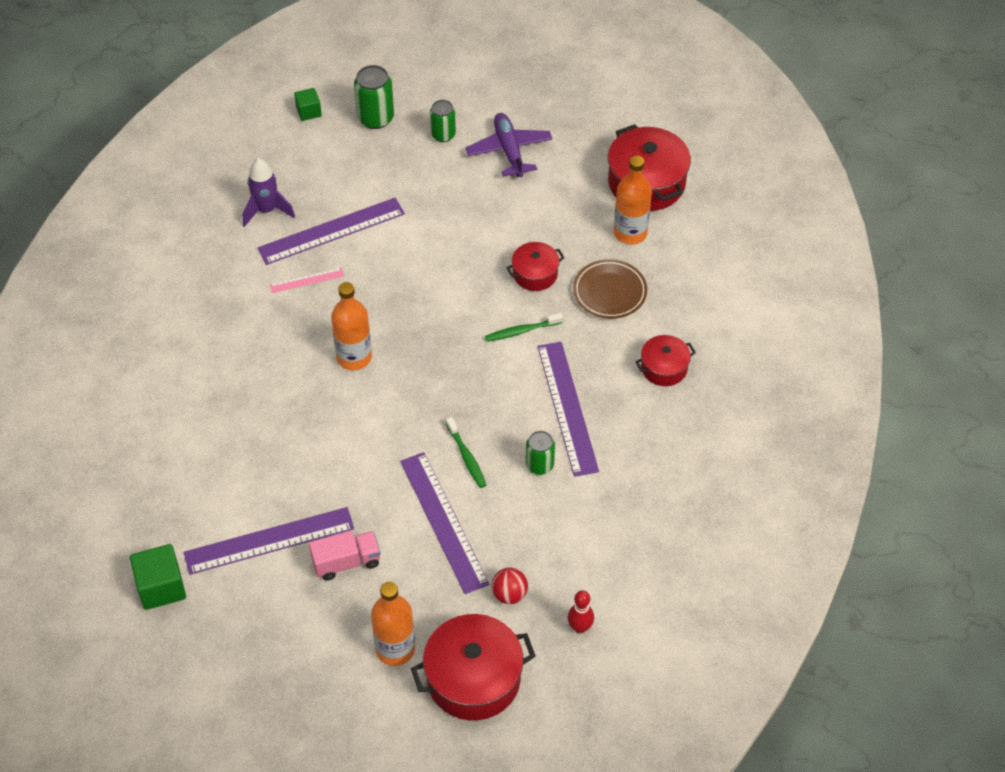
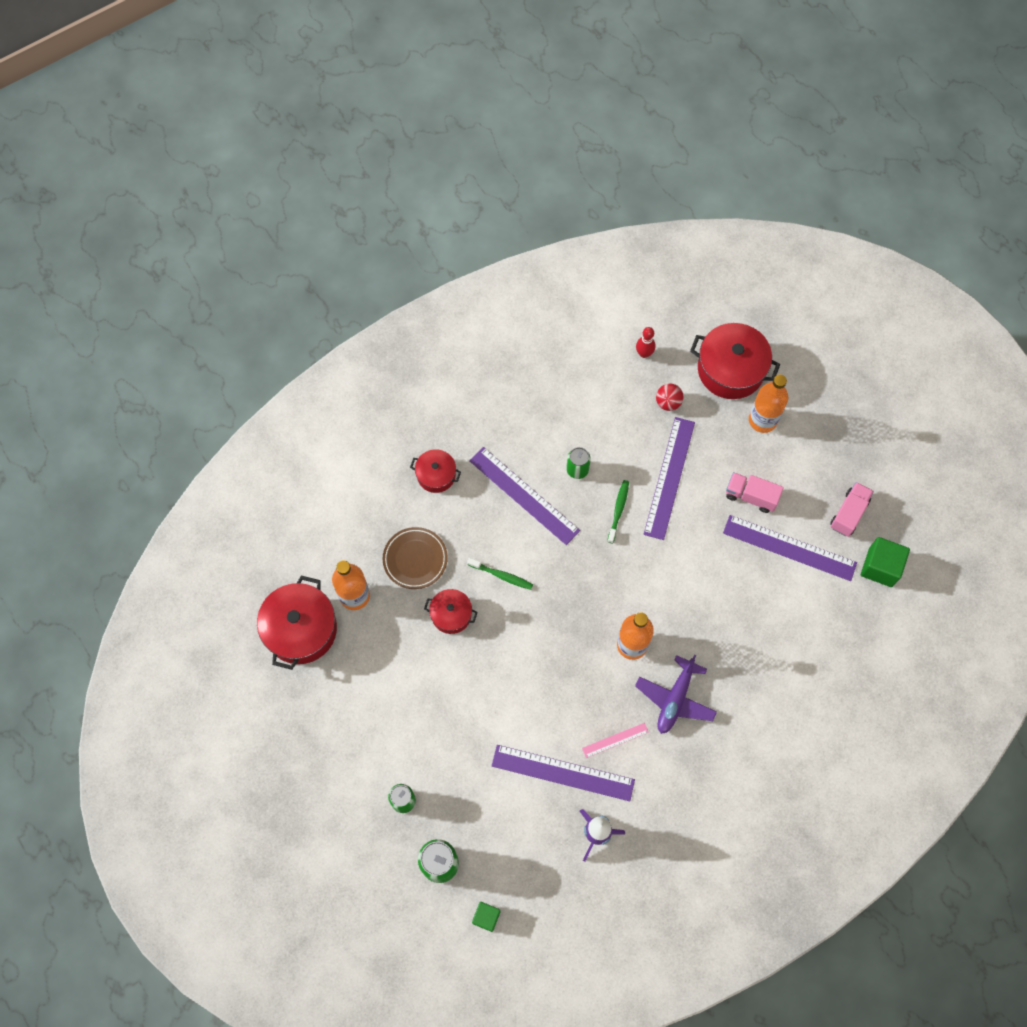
camera: 140 degrees left, 15 degrees up
(231, 617) = (849, 513): none -> pink truck
(306, 280) = (615, 740): pink ruler -> pink ruler turned 45 degrees counterclockwise
(509, 150) = (369, 742): purple plane -> purple plane (675, 699)
(567, 408) = (524, 495): purple ruler -> purple ruler turned 75 degrees counterclockwise

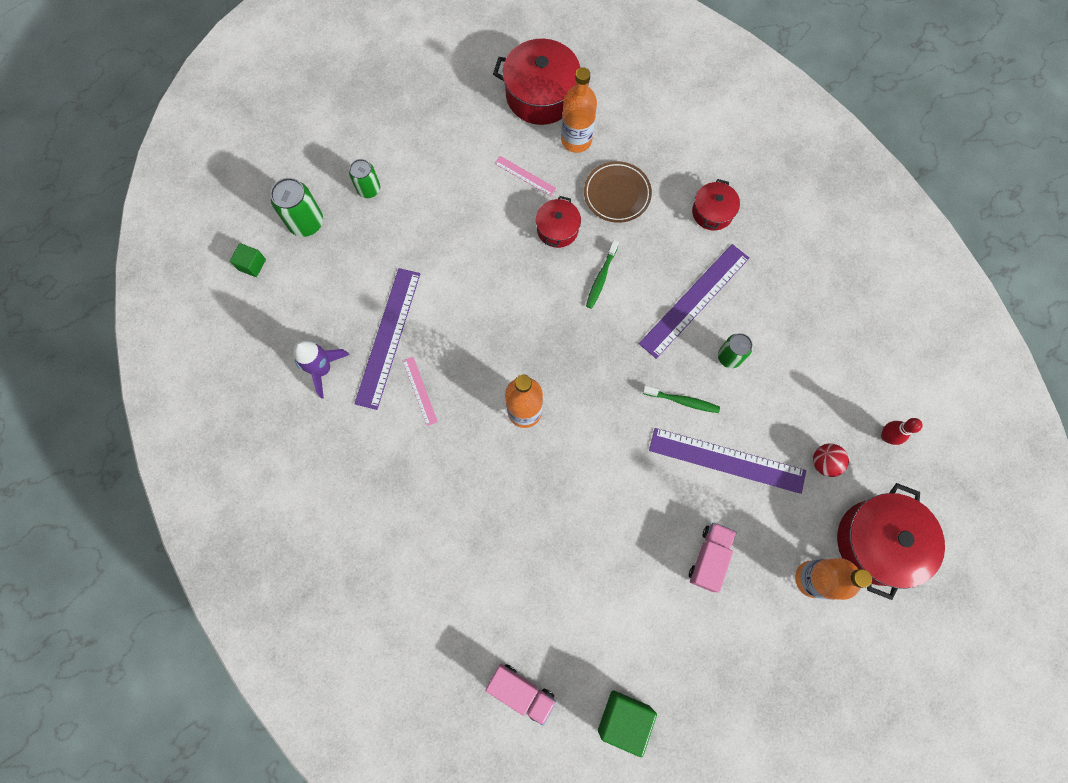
camera: 90 degrees right, 5 degrees up
(392, 645) = (525, 176): none -> pink ruler
(675, 699) = (463, 456): purple plane -> none
(789, 548) = (645, 601): purple ruler -> none
(849, 513) = (693, 682): pink truck -> pink truck (521, 691)

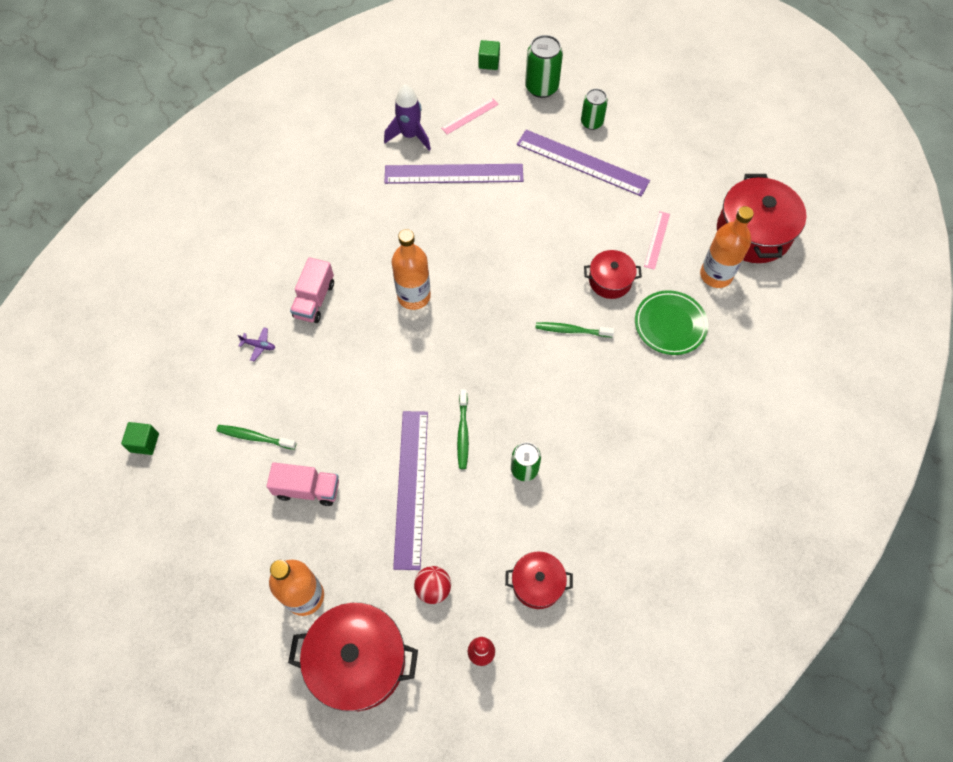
camera: 75 degrees right, 10 degrees down
(420, 391) = (410, 210): pink ruler -> pink ruler (470, 116)
(521, 691) = (158, 353): pink truck -> pink truck (314, 300)
(540, 579) = (259, 345): none -> purple plane
(617, 194) = (670, 325): brown plate -> green plate
(624, 718) = (144, 442): green cube -> green cube, size x0.60
(643, 600) = (255, 437): none -> green toothbrush
(694, 300) = (577, 422): purple ruler -> purple ruler (582, 162)
(712, 212) = (686, 420): red pot -> red pot (537, 583)

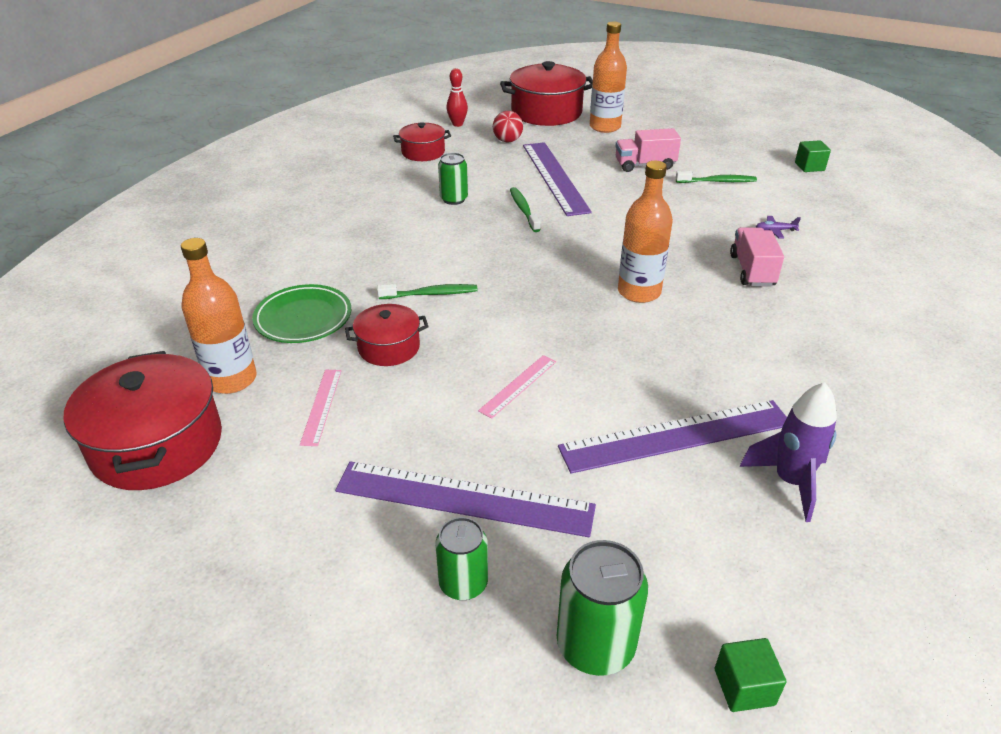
camera: 165 degrees right, 25 degrees down
(470, 116) = (709, 542): pink ruler -> pink ruler (518, 385)

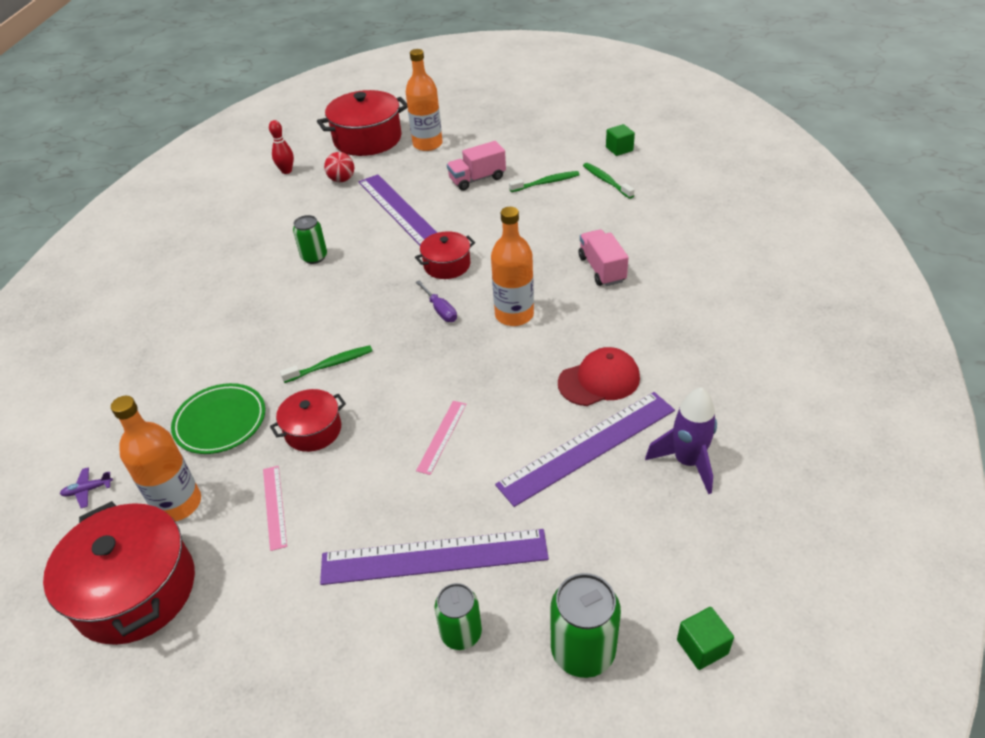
camera: 15 degrees left, 5 degrees up
(423, 152) = (265, 211): red pot -> red pot (447, 265)
(524, 210) = (384, 254): green toothbrush -> green toothbrush (606, 181)
(561, 270) = (440, 310): none -> purple screwdriver
(712, 374) = (599, 380): none -> red cap
(775, 230) = (609, 223): purple plane -> purple plane (88, 490)

